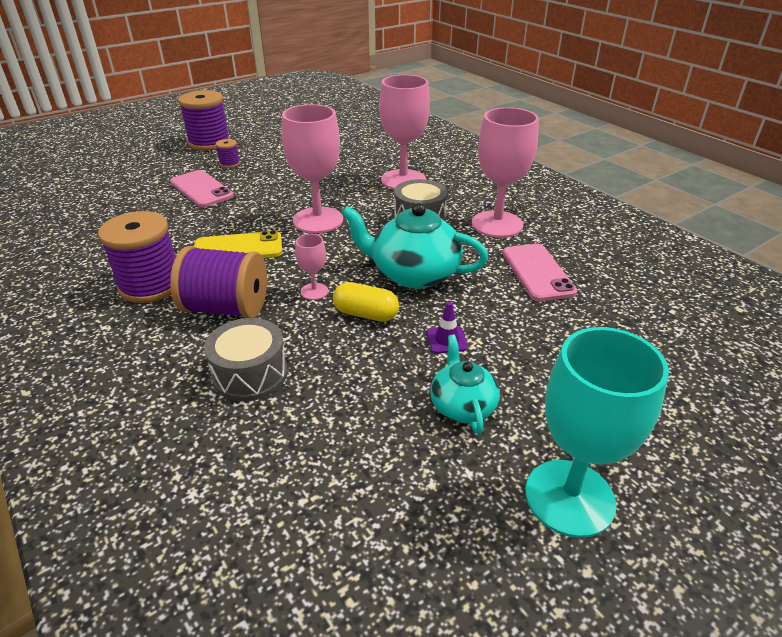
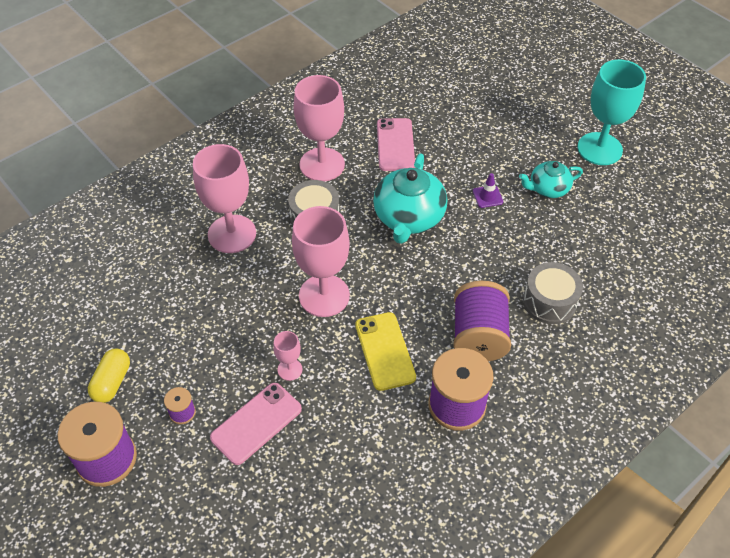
camera: 95 degrees left, 15 degrees up
(314, 291) = (444, 280): pink goblet -> pink goblet (290, 369)
(366, 314) = (468, 243): yellow capsule -> yellow capsule (112, 382)
(537, 272) = (395, 145): pink phone -> pink phone turned 75 degrees counterclockwise

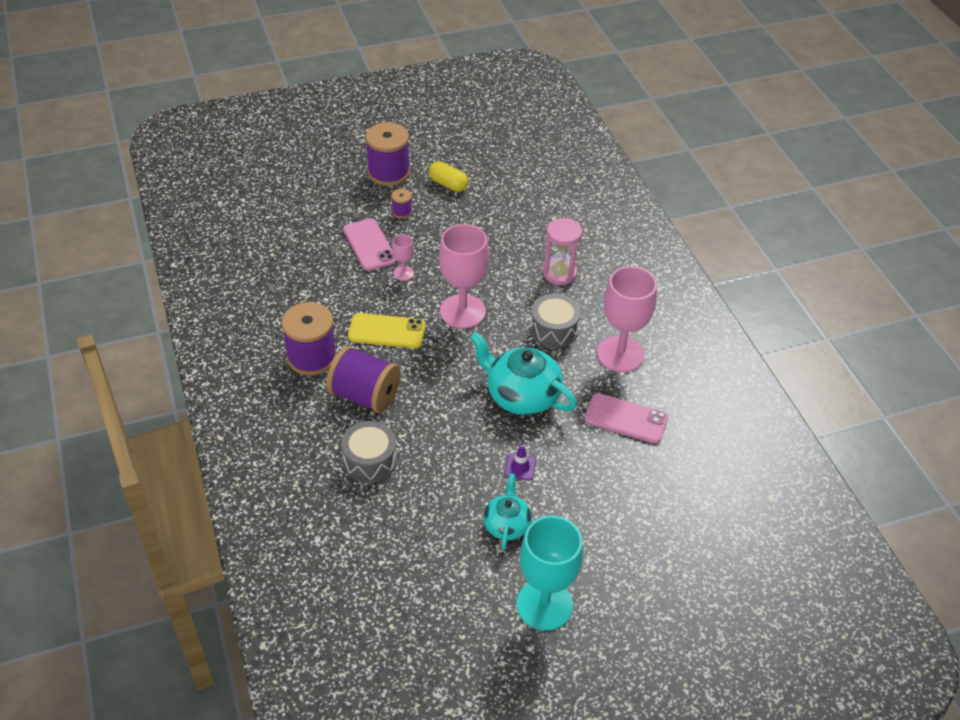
camera: 110 degrees right, 5 degrees down
(232, 234) = (559, 273): pink goblet -> pink hourglass

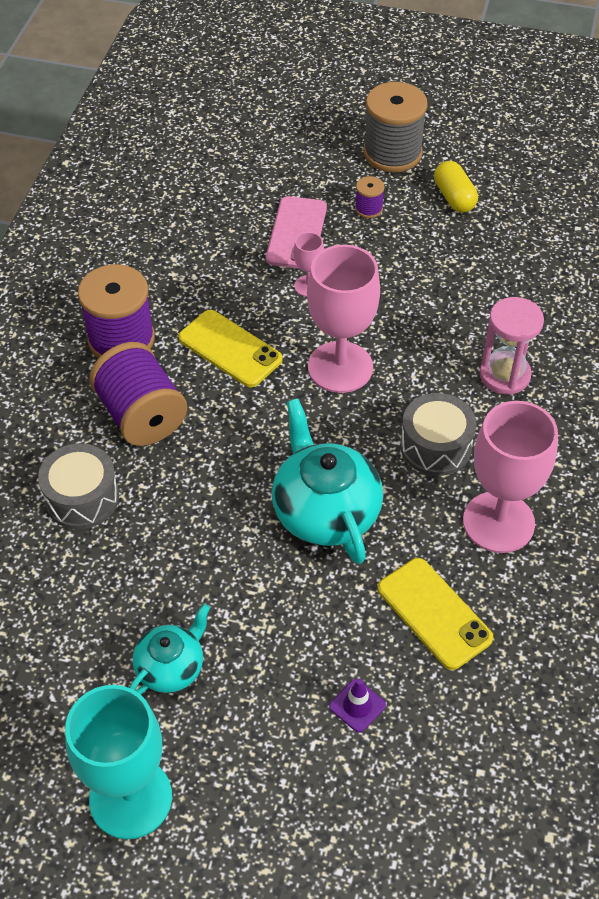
camera: 35 degrees right, 5 degrees up
(388, 172) = (392, 153): purple spool -> grey spool
(520, 467) = (247, 603): purple traffic cone -> purple traffic cone (357, 705)
(626, 419) = (434, 613): pink phone -> yellow phone

